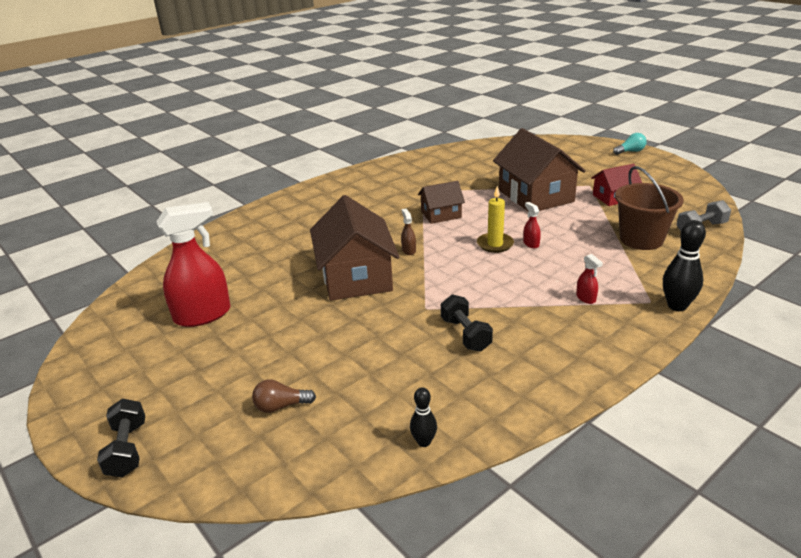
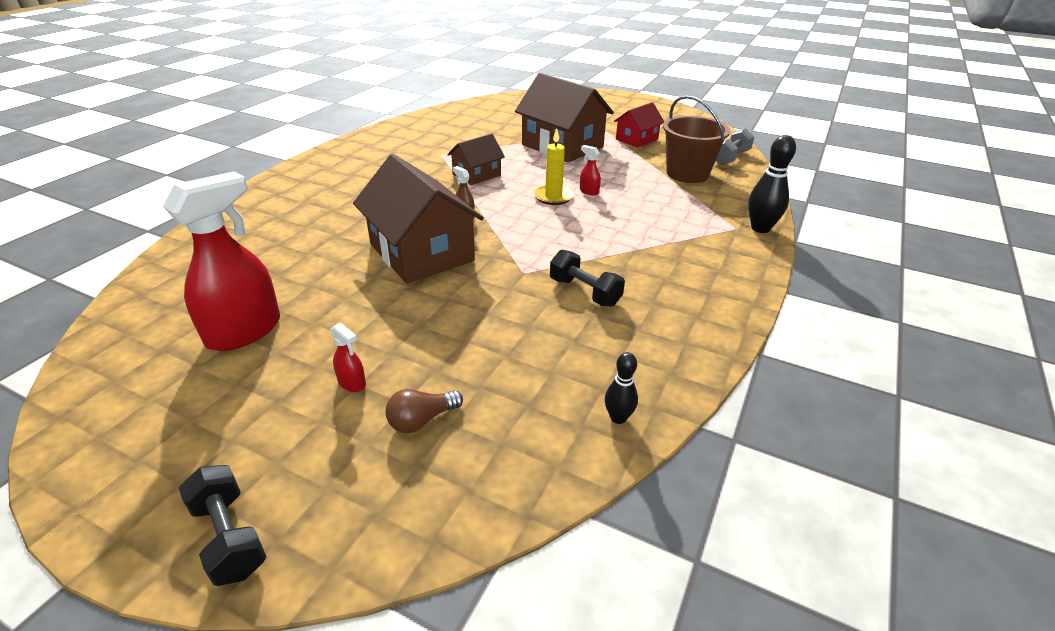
camera: 25 degrees left, 5 degrees up
(586, 298) = (677, 235): red spray bottle -> red spray bottle (352, 383)
(630, 151) = (622, 98): turquoise light bulb -> none

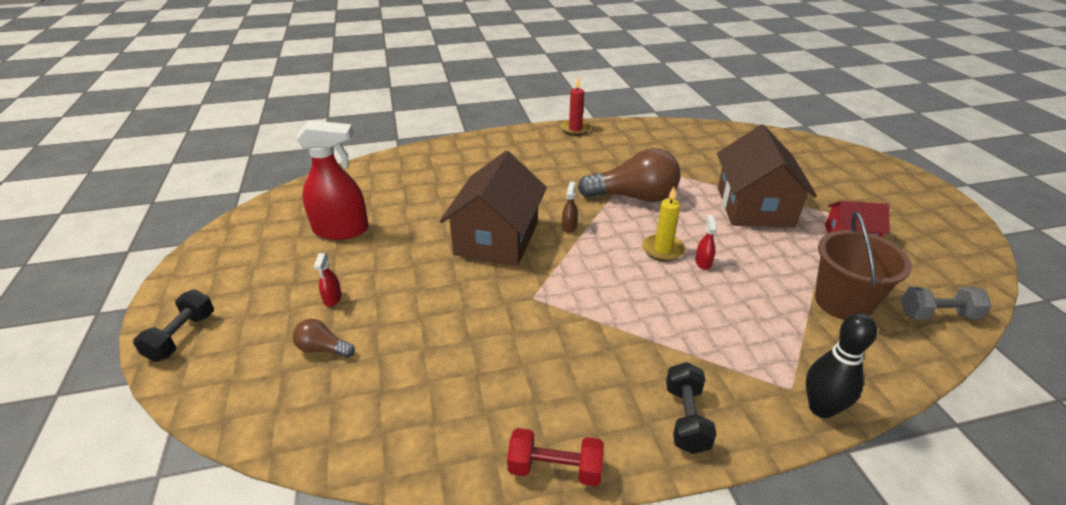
camera: 50 degrees right, 0 degrees up
(342, 148) = (575, 129): none -> red candle
(476, 175) = (633, 197): brown house -> brown light bulb
(584, 292) = (547, 344): black dumbbell -> black dumbbell (686, 418)
(618, 418) = (408, 449): black bowling pin -> none
(712, 350) = (555, 469): none -> red dumbbell

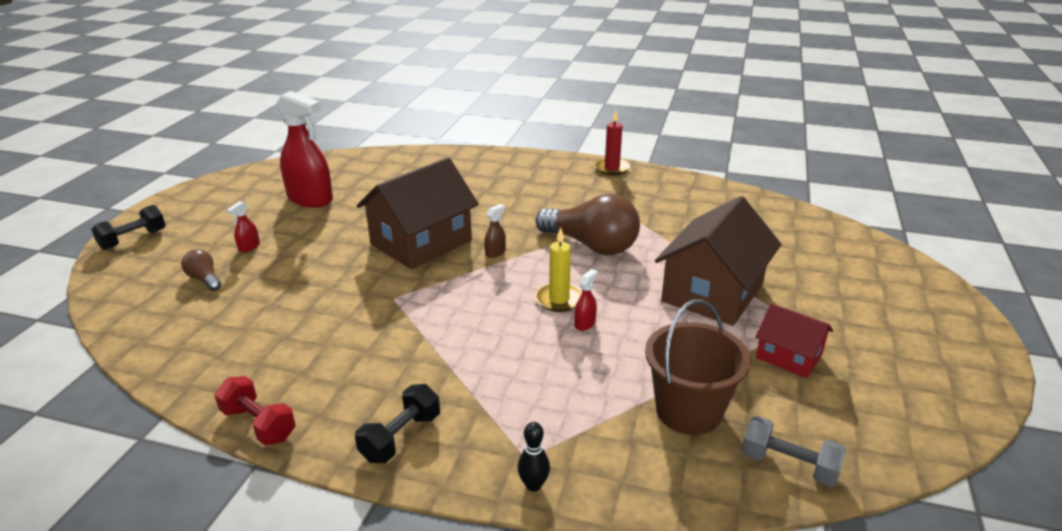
camera: 30 degrees right, 5 degrees down
(821, 408) = (533, 485): black bowling pin -> black bowling pin, size x0.59

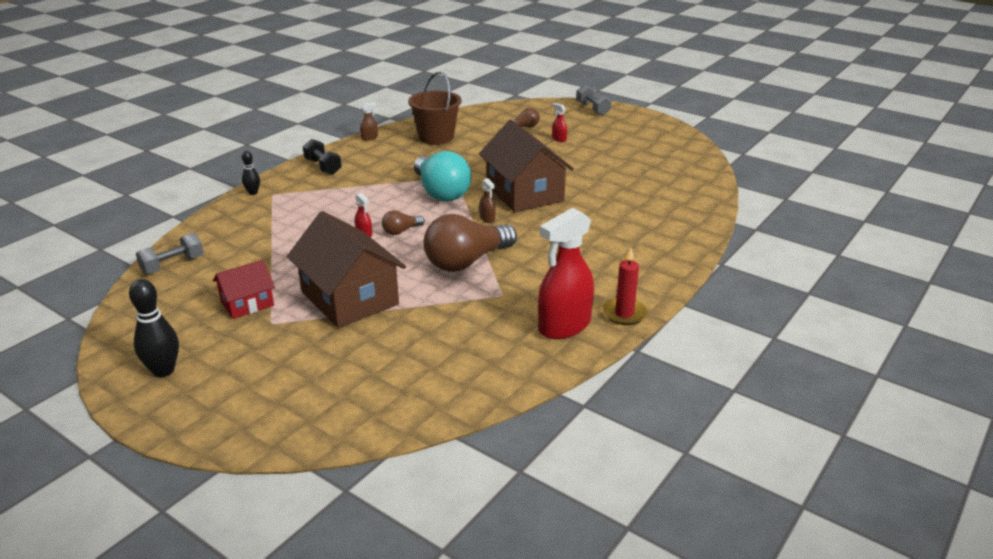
camera: 110 degrees right, 0 degrees up
(133, 239) = (592, 109): black dumbbell -> grey dumbbell
(258, 424) = (369, 138): red dumbbell -> brown spray bottle
(310, 199) = (626, 160): red spray bottle -> red spray bottle (564, 326)
(444, 297) = (441, 192): none -> turquoise light bulb
(559, 299) = (401, 231): yellow candle -> brown light bulb
(688, 411) = (247, 247): brown bucket -> brown bucket (436, 137)
(936, 363) = (163, 371): none -> black bowling pin

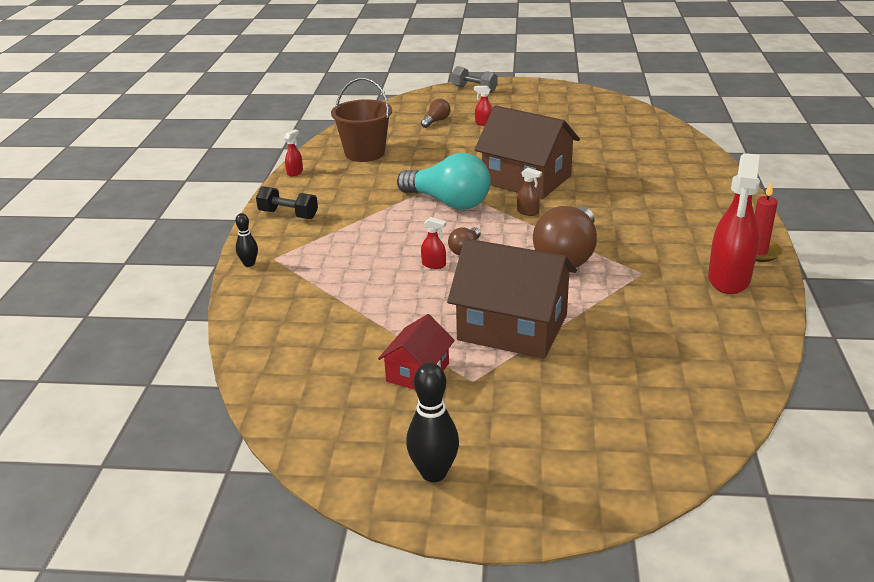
camera: 30 degrees left, 0 degrees up
(173, 265) = (273, 367): grey dumbbell -> none
(369, 138) = (295, 172): brown spray bottle -> red spray bottle

